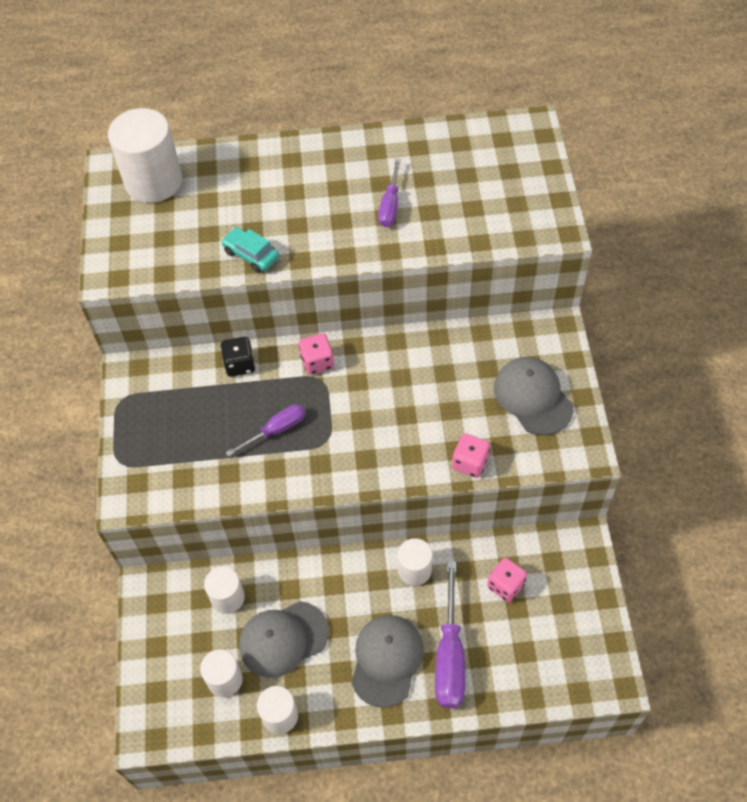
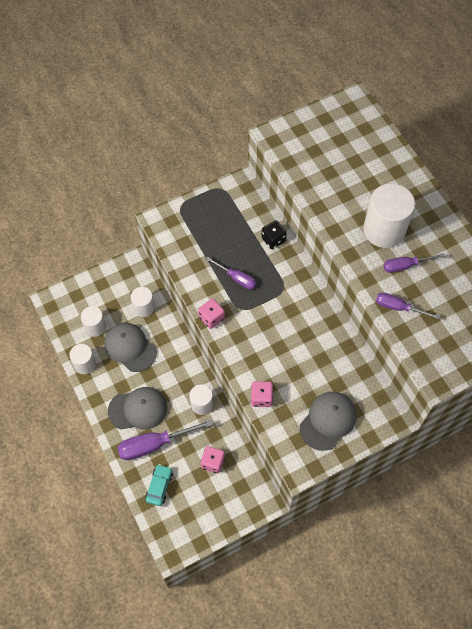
camera: 65 degrees right, 5 degrees up
(153, 181) = (354, 126): white cylinder -> white cylinder (384, 230)
(251, 255) = (325, 202): turquoise car -> turquoise car (159, 486)
(317, 362) = (295, 282): pink dice -> pink dice (211, 318)
(445, 234) = (398, 307): none -> purple screwdriver

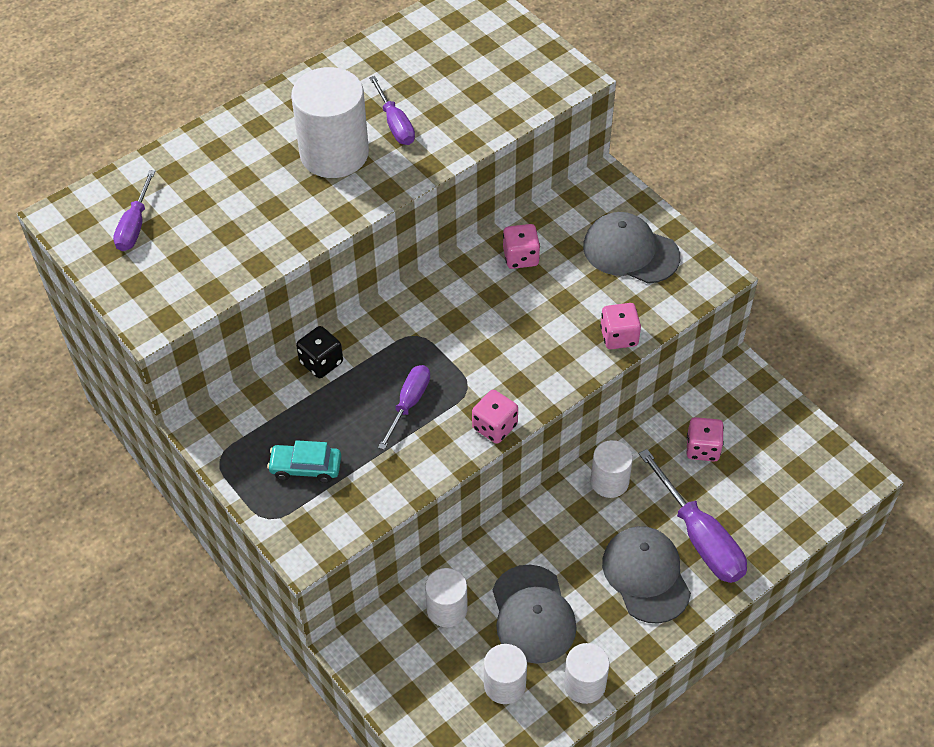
camera: 100 degrees left, 10 degrees down
(130, 347) = (533, 614): grey cap -> grey cap turned 45 degrees counterclockwise
(159, 486) = (767, 515): turquoise car -> turquoise car (306, 467)
(333, 355) = (520, 257): none -> pink dice
(398, 307) = (470, 126): purple screwdriver -> purple screwdriver (135, 225)

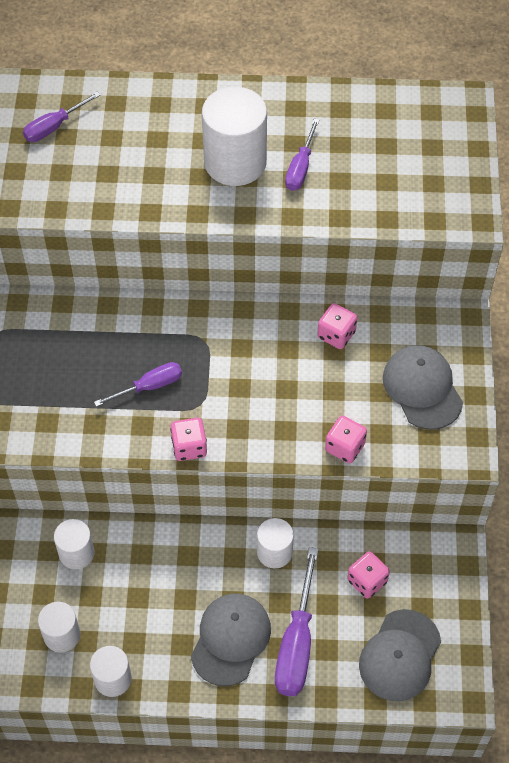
camera: 40 degrees right, 5 degrees up
(306, 467) = (40, 381): turquoise car -> none
(321, 362) = (122, 313): black dice -> none
(533, 614) = (127, 603): grey cap -> grey cap (400, 655)

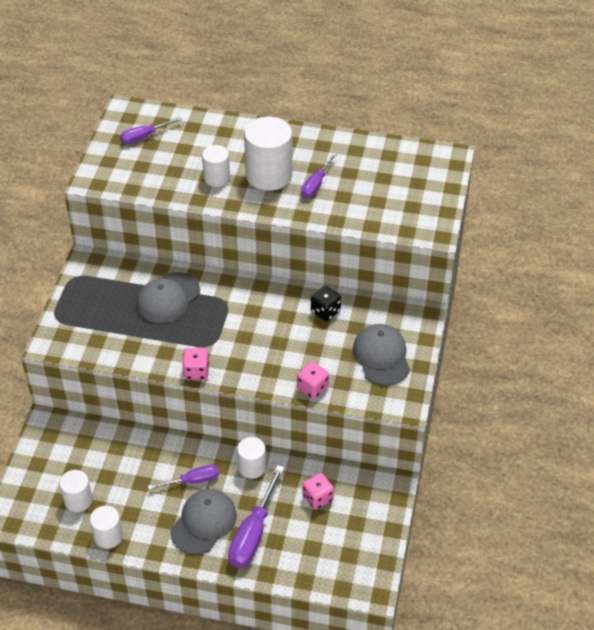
camera: 10 degrees right, 10 degrees down
(76, 553) = (103, 446): white cylinder -> white cylinder (216, 178)
(149, 386) = (177, 327): purple screwdriver -> purple screwdriver (193, 481)
(336, 335) = (325, 311): pink dice -> black dice
(400, 655) = (330, 554): grey cap -> grey cap (168, 298)

